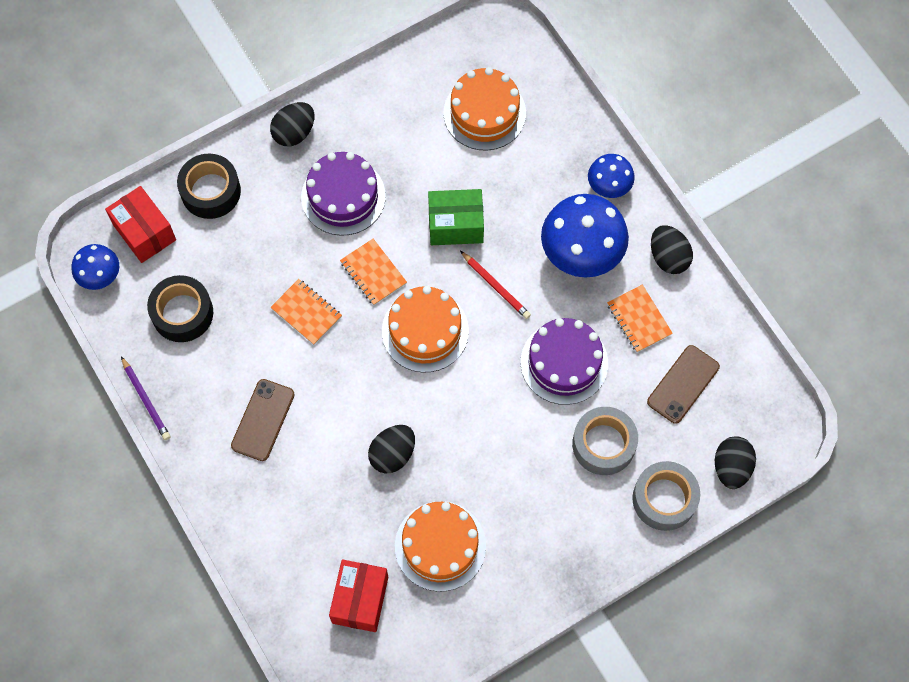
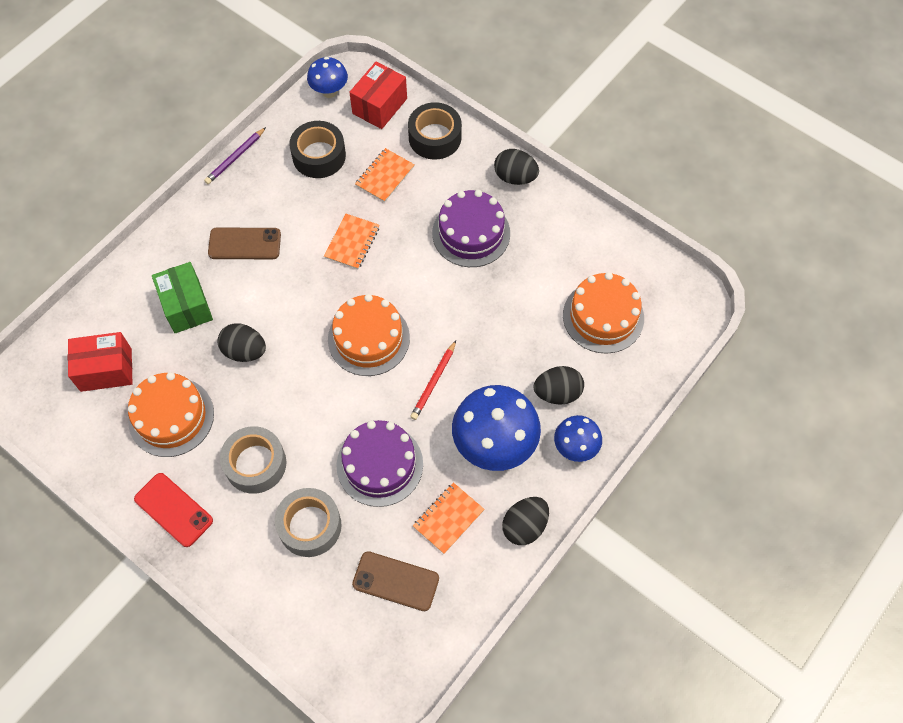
camera: 70 degrees right, 5 degrees down
(373, 273) = (408, 280): orange notebook -> orange notebook (385, 176)
(455, 225) = (480, 329): green box -> green box (186, 306)
(543, 568) = (173, 510): none -> red phone
(664, 499) = (272, 599): grey tape -> grey tape (255, 464)
(731, 467) = (324, 655): black egg -> black egg (557, 393)

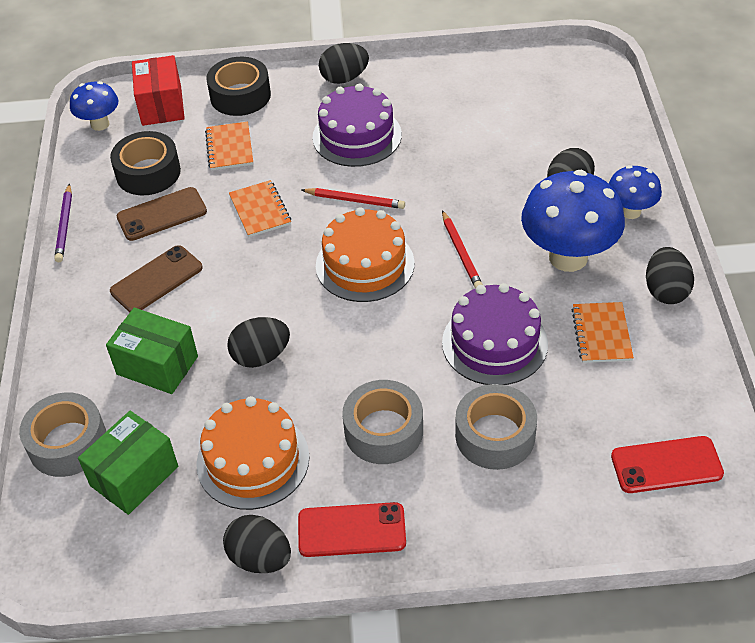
camera: 40 degrees left, 15 degrees down
(95, 317) = (68, 443): none -> grey tape
(106, 369) = (134, 476): red box -> green box
(114, 481) = (260, 558): none -> black egg
(380, 639) = (666, 465): none -> red phone
(396, 581) = (621, 413): brown phone -> brown phone (162, 214)
(414, 285) = (355, 201): none -> red pencil
(603, 316) = (534, 116): orange cake -> none

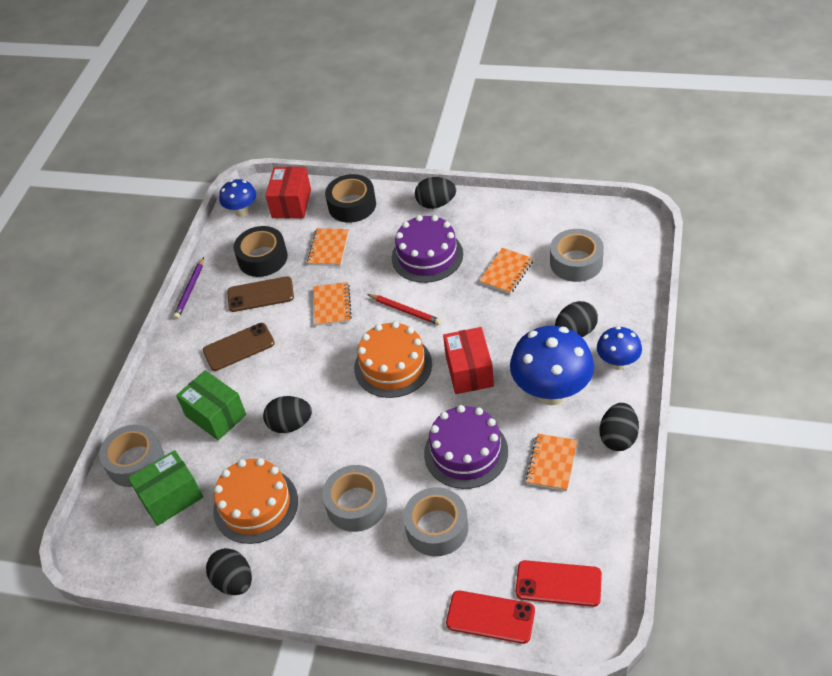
camera: 20 degrees right, 0 degrees up
(351, 530) = (305, 576): red phone -> red phone (490, 617)
(460, 138) = (506, 272): none -> orange notebook
(461, 253) = (469, 371): red pencil -> red box
(537, 114) = (576, 262): none -> grey tape

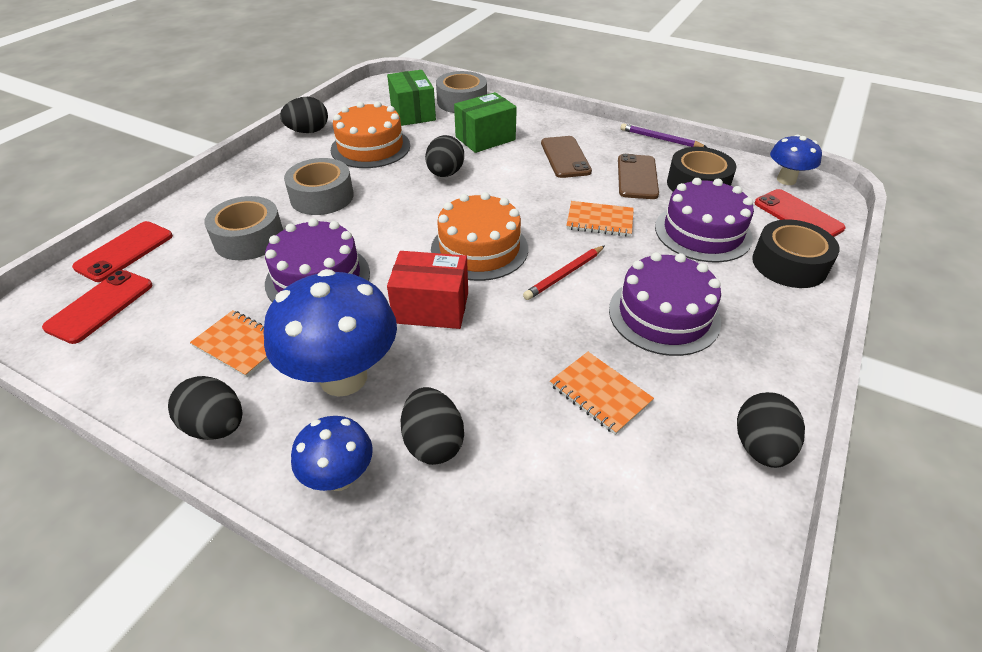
camera: 100 degrees right, 5 degrees down
(291, 203) = (798, 216): red box -> red phone
(328, 248) = (702, 232): orange notebook -> purple cake
(436, 204) = (784, 349): black egg -> black egg (760, 447)
(576, 262) = (591, 499): grey tape -> none

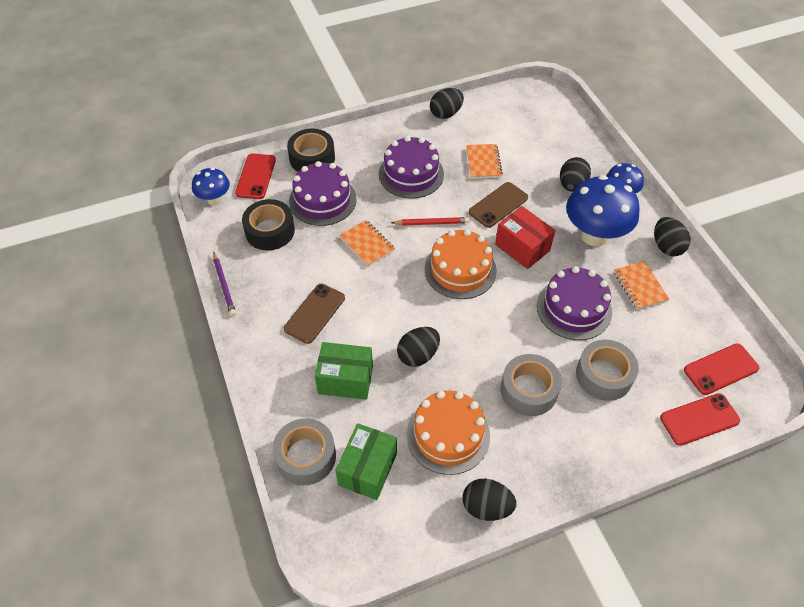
camera: 140 degrees left, 10 degrees up
(637, 177) = (295, 262): brown phone -> brown phone (498, 205)

